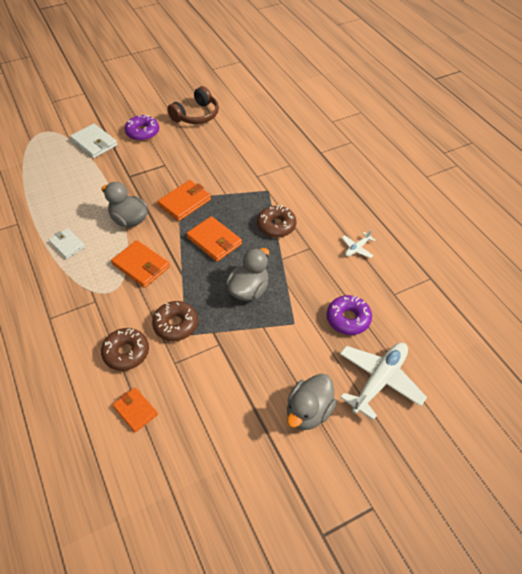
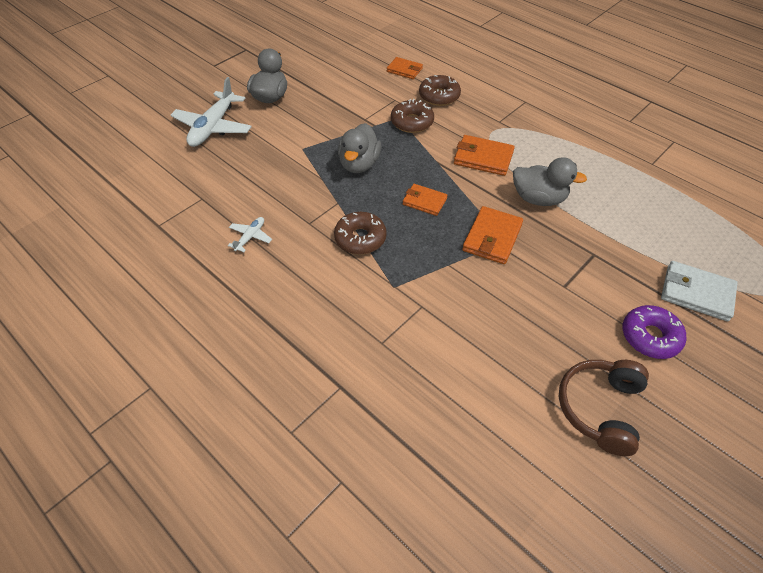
camera: 160 degrees right, 0 degrees up
(67, 245) = (576, 157): white wallet -> none
(214, 241) = (424, 201): orange wallet -> orange wallet, size x0.67
(348, 319) = (249, 164): purple donut -> none

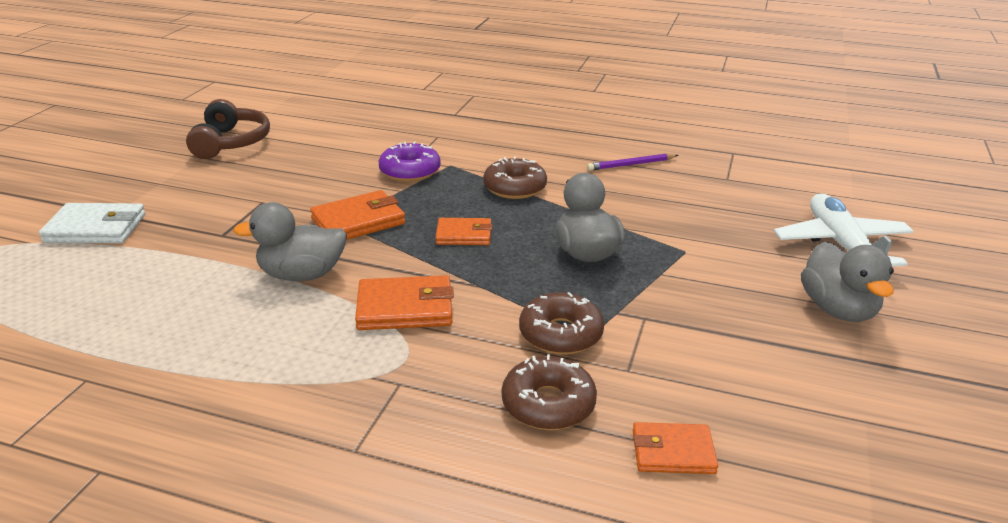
camera: 155 degrees right, 20 degrees down
(250, 237) = (631, 165): white plane -> purple pencil
(492, 237) = (358, 221): orange wallet -> orange wallet turned 60 degrees clockwise
(650, 337) = (169, 187): purple donut -> purple donut (410, 171)

